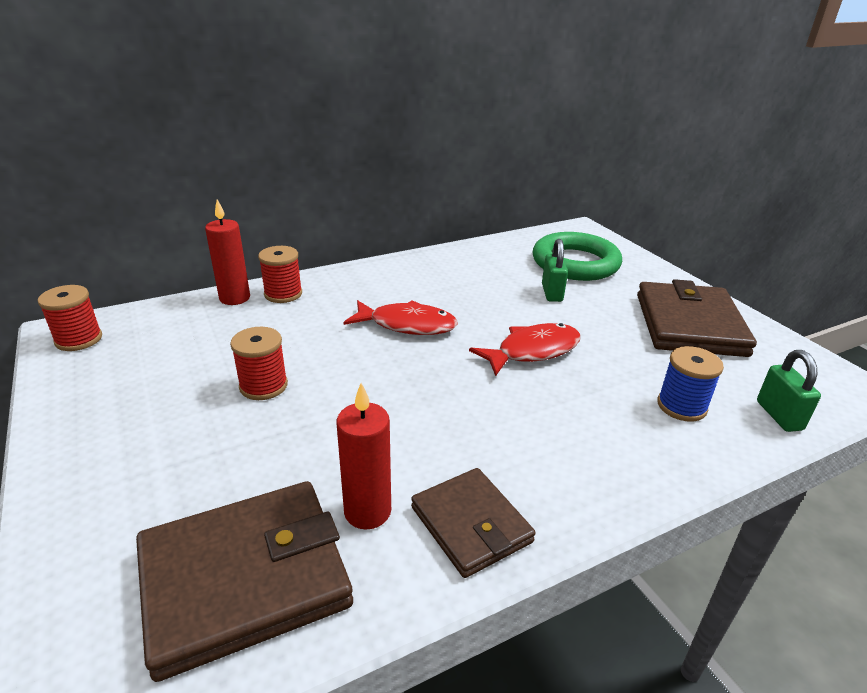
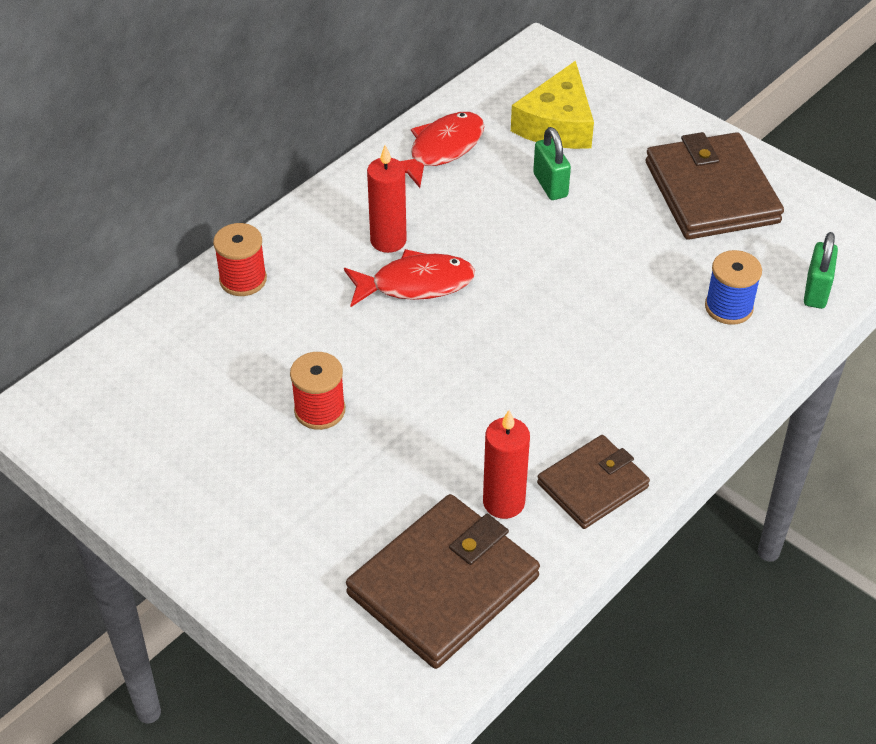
camera: 20 degrees left, 15 degrees up
(79, 339) = (66, 417): red spool -> none
(235, 298) = (190, 303): red candle -> red candle (388, 240)
(470, 524) = (593, 485): brown wallet -> brown wallet turned 75 degrees counterclockwise
(532, 351) = (565, 280): red fish -> red fish (442, 149)
(575, 263) = (557, 124): green ring -> yellow cheese
(779, 415) = (816, 291): green padlock -> green padlock turned 45 degrees clockwise

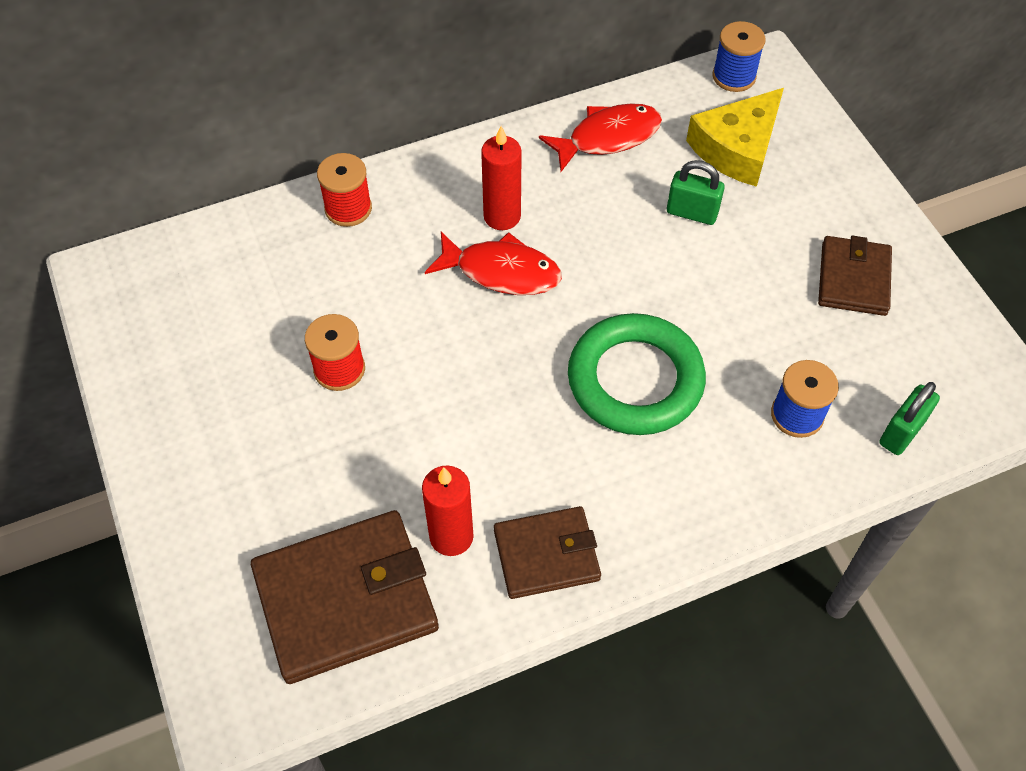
camera: 25 degrees right, 10 degrees up
(520, 69) = (734, 76): none -> blue spool
(550, 185) = (692, 213): green padlock -> green padlock turned 75 degrees counterclockwise
(583, 328) = (635, 380): none -> green ring
(711, 192) = (853, 279): brown wallet -> brown wallet, size x0.61

